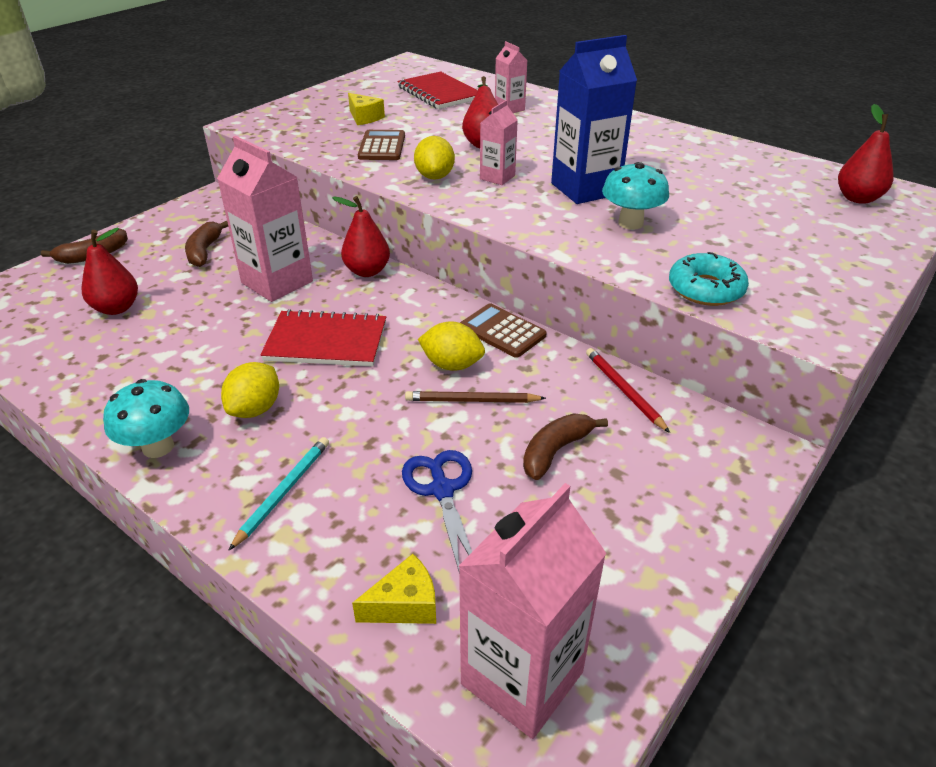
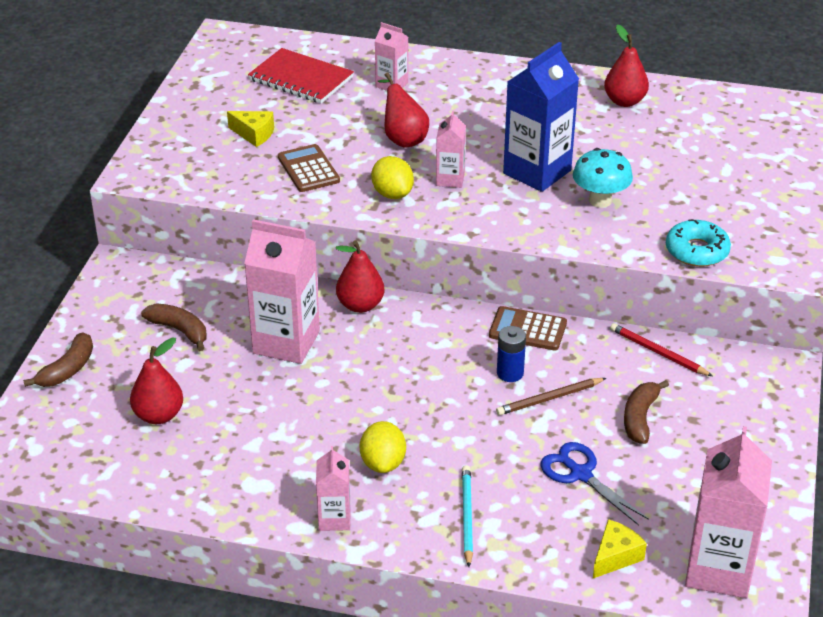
camera: 25 degrees left, 0 degrees up
(158, 447) = (334, 519): turquoise mushroom -> pink carton
(204, 251) = (179, 330): brown banana -> brown banana turned 150 degrees clockwise
(326, 342) = (387, 386): red notebook -> none
(452, 365) = (510, 373): yellow lemon -> blue battery
(857, 198) = (762, 122): red pear -> red pear (624, 101)

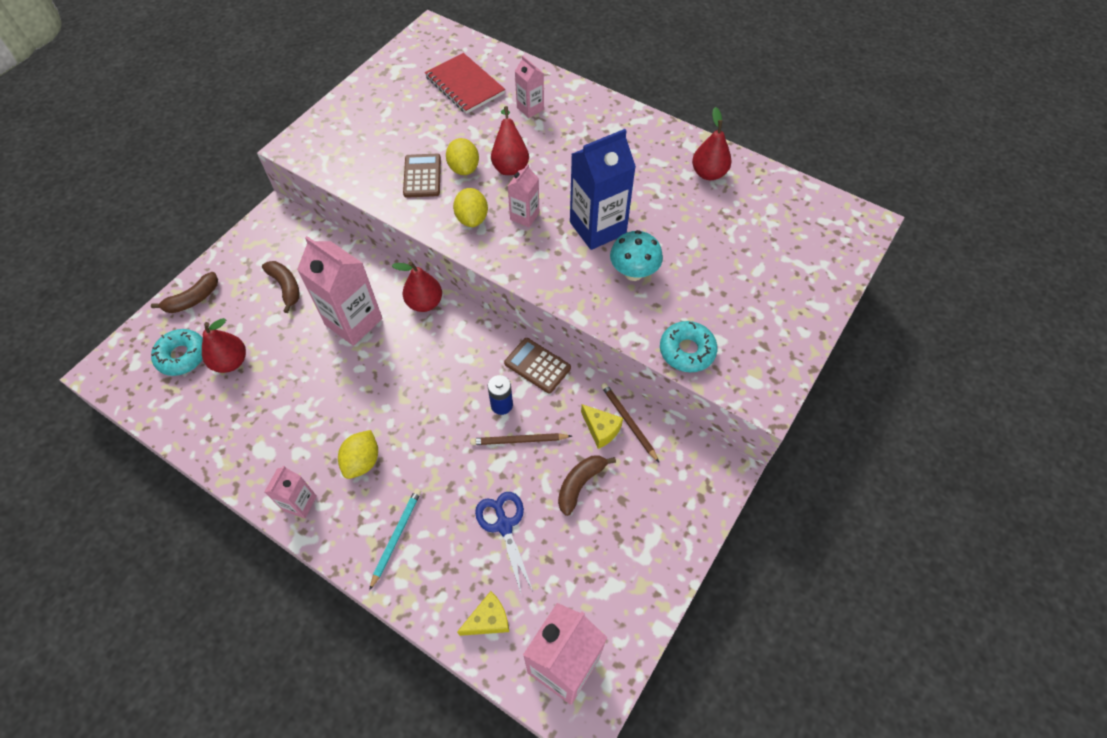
camera: 20 degrees right, 20 degrees up
(92, 425) = (182, 356): none -> turquoise donut
(254, 134) = (401, 131): yellow cheese -> yellow cheese (601, 429)
(352, 152) = (464, 168): none -> yellow lemon
(658, 352) = (628, 422): red pencil -> brown pencil

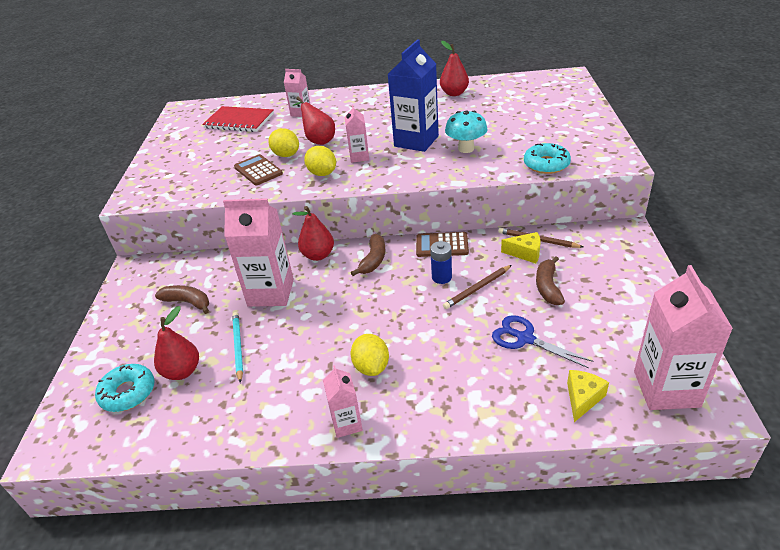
camera: 30 degrees left, 20 degrees down
(193, 299) = (102, 352): brown banana -> brown banana (373, 260)
(396, 536) = (452, 394): turquoise pencil -> turquoise pencil (238, 347)

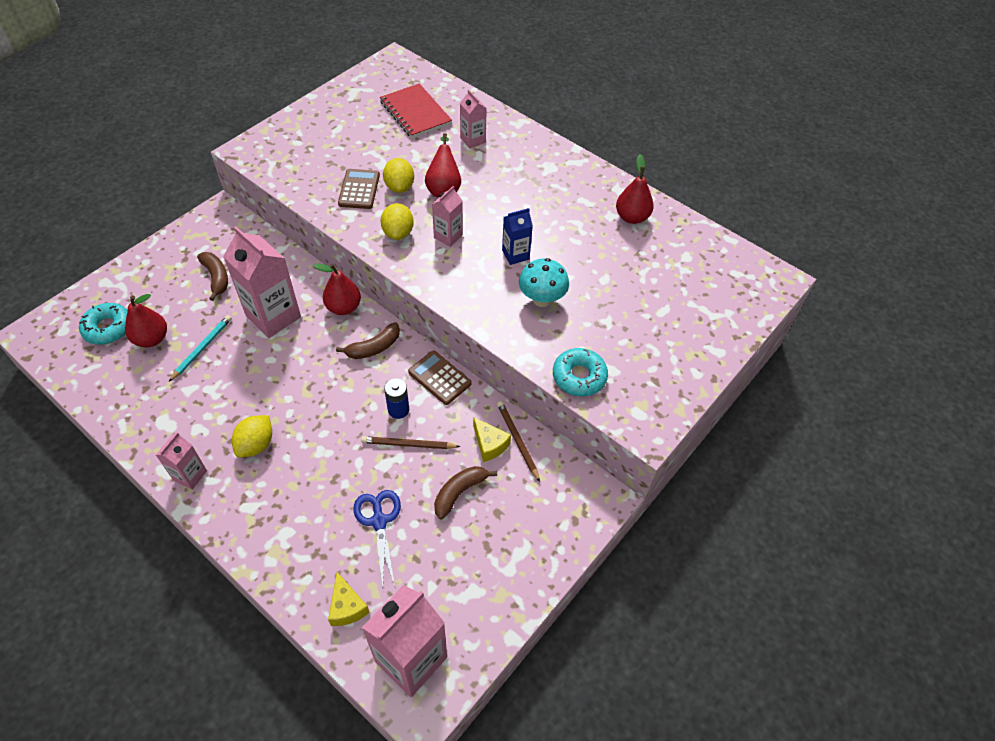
camera: 35 degrees right, 15 degrees up
(416, 141) = (515, 255): blue carton -> blue carton, size x0.53
(583, 398) = (347, 607): yellow cheese -> yellow cheese turned 90 degrees clockwise

